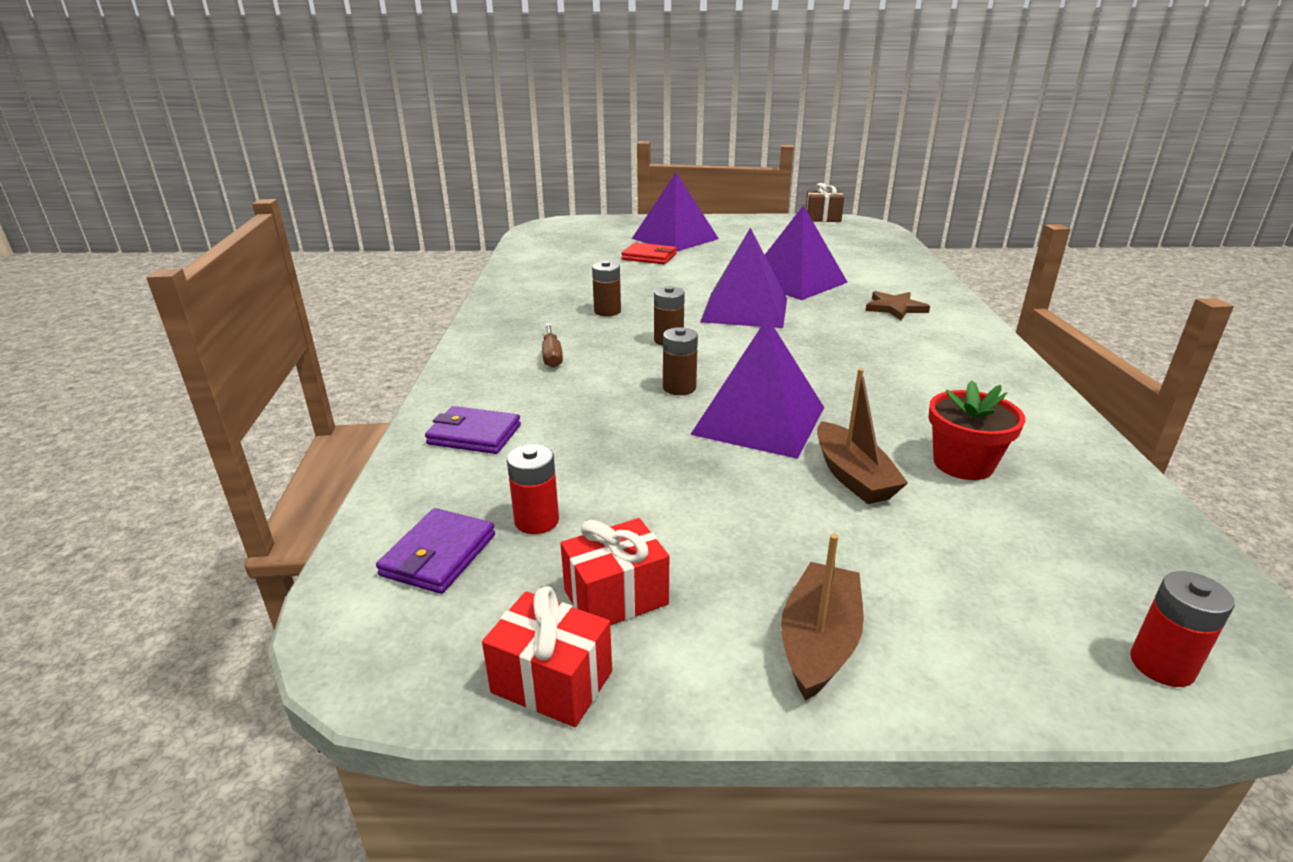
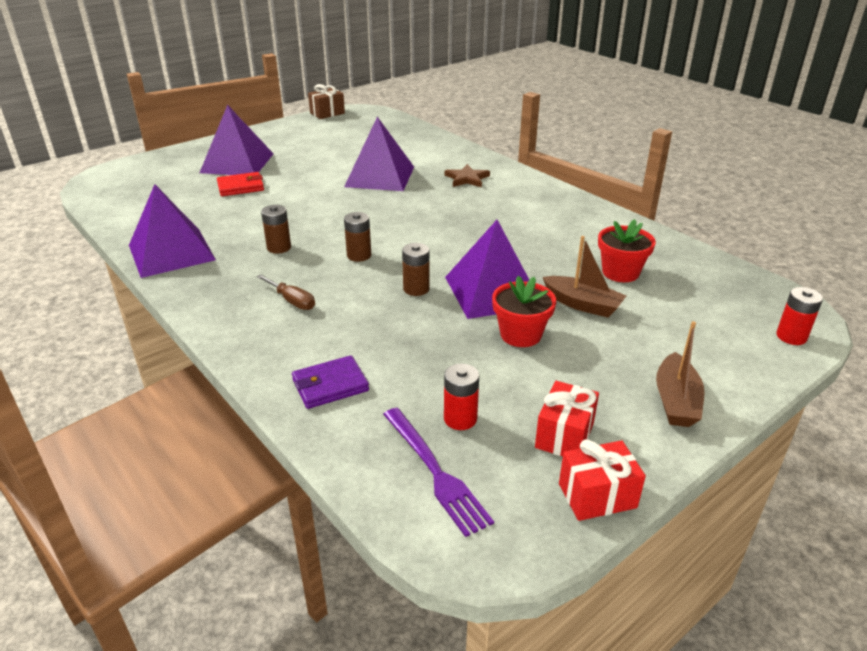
camera: 40 degrees left, 5 degrees up
(438, 555) = (435, 472): purple wallet -> purple fork
(725, 474) = (520, 334): none -> red flower pot
(745, 310) = (377, 211): purple pyramid -> purple pyramid (171, 252)
(819, 642) = (676, 401): brown boat -> brown boat turned 150 degrees counterclockwise

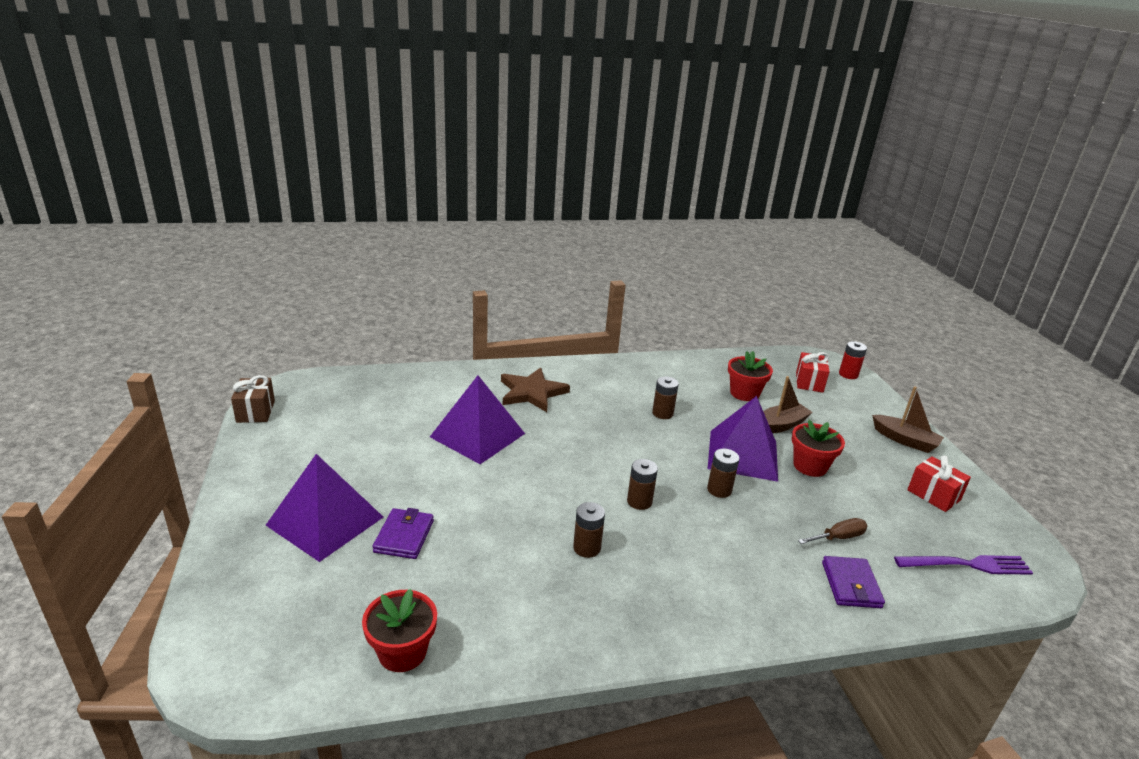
camera: 65 degrees left, 5 degrees down
(136, 216) = (402, 652): none -> red flower pot
(171, 252) = (536, 637): purple pyramid -> none
(241, 187) = (404, 536): red wallet -> purple wallet
(292, 301) = (703, 569): brown screwdriver -> brown screwdriver (838, 537)
(460, 419) = (908, 532): red battery -> none
(467, 178) = (532, 392): brown star -> brown star, size x1.51
(513, 238) = (662, 413): none -> brown battery
(597, 496) = (993, 507): red gift -> red gift (809, 382)

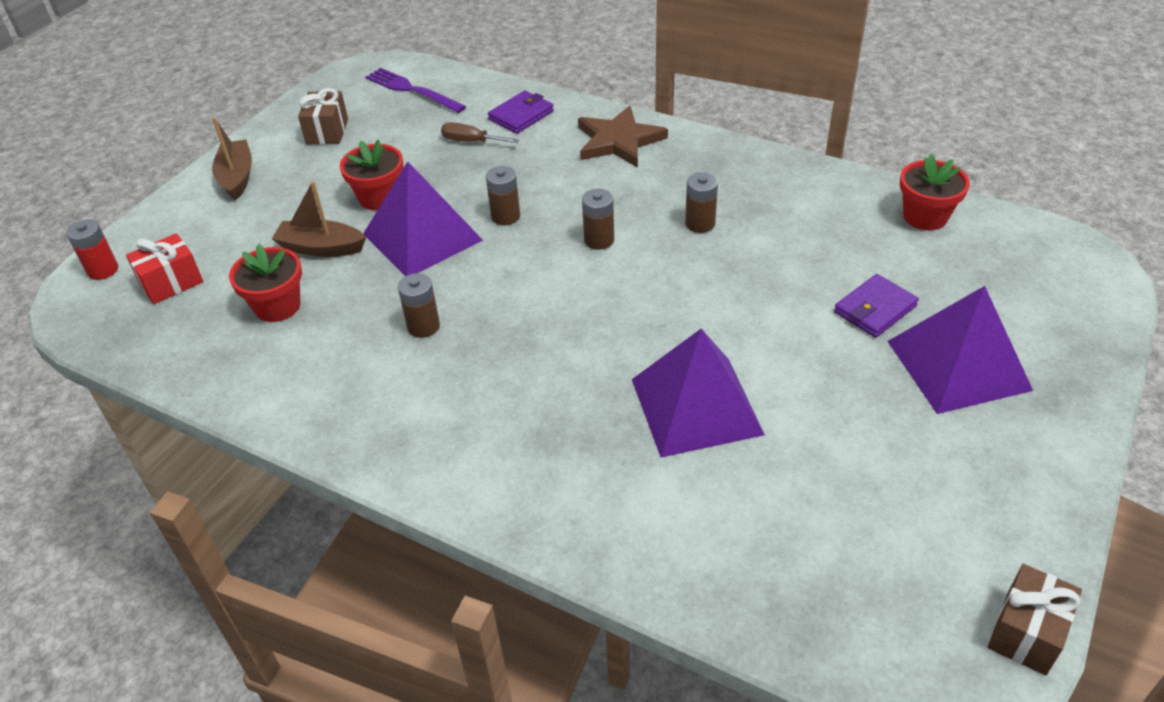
camera: 135 degrees left, 15 degrees up
(532, 392) = (548, 450): brown star -> brown star (619, 141)
(933, 495) = (327, 131): red gift -> brown gift

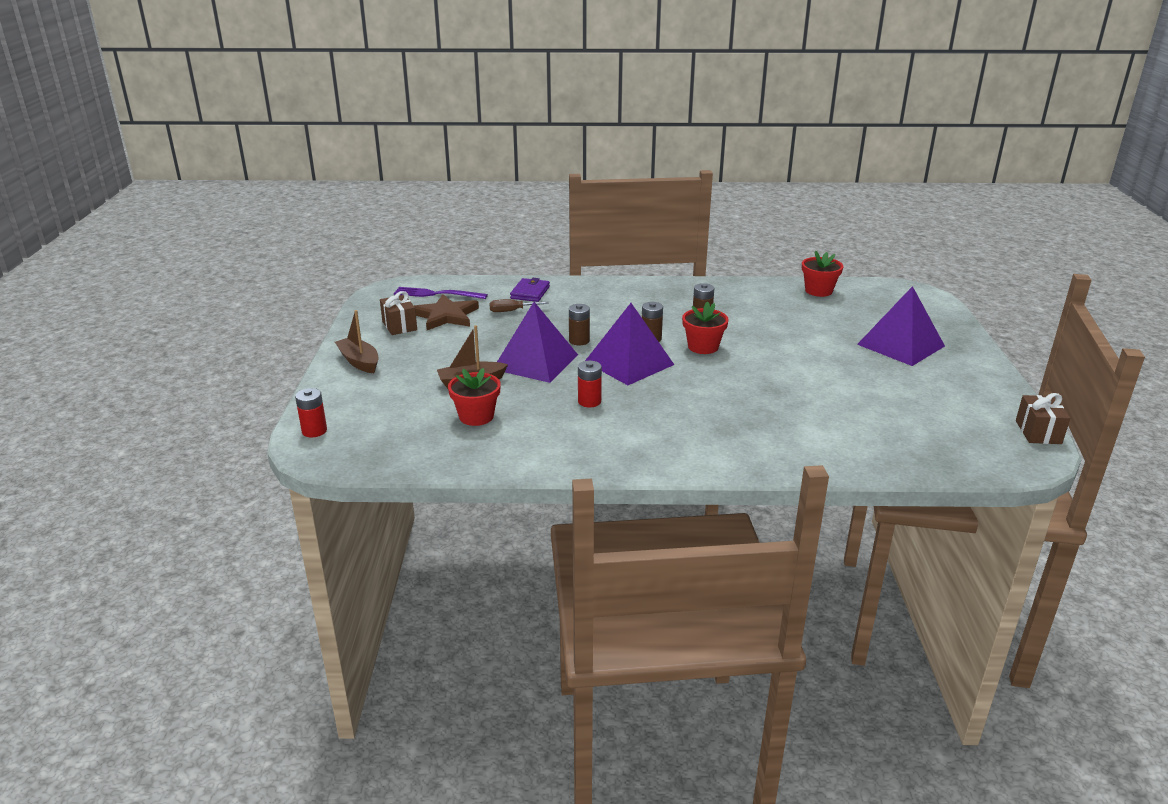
camera: 30 degrees left, 15 degrees down
(171, 283) = (380, 424): red gift -> none
(379, 197) = (481, 350): red flower pot -> red flower pot (703, 347)
(423, 326) = (589, 401): brown battery -> red battery
(619, 141) = (608, 292): brown star -> brown star (446, 316)
(696, 406) = (791, 394): purple pyramid -> purple pyramid (629, 363)
(875, 309) = (836, 333): purple wallet -> none

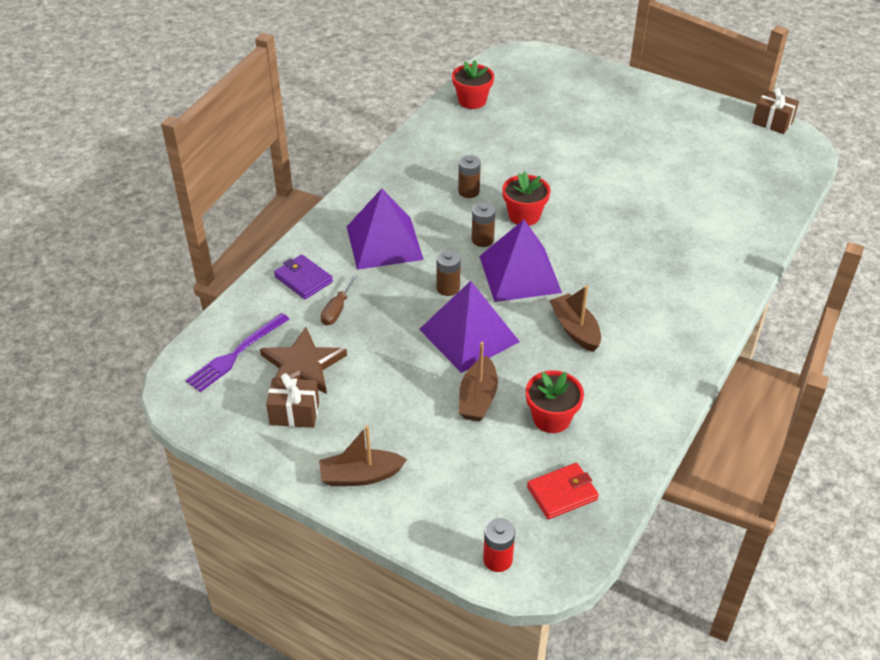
camera: 60 degrees left, 15 degrees up
(398, 440) = (562, 493): none -> red wallet
(589, 401) = (575, 329): red battery -> brown boat
(901, 345) = (605, 111): purple pyramid -> purple pyramid (384, 242)

